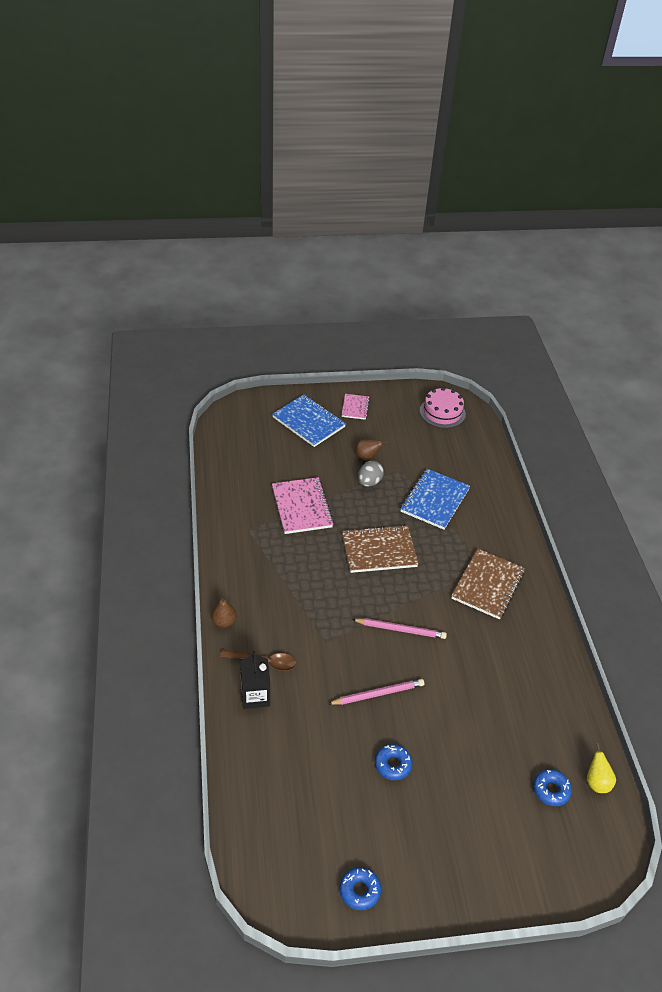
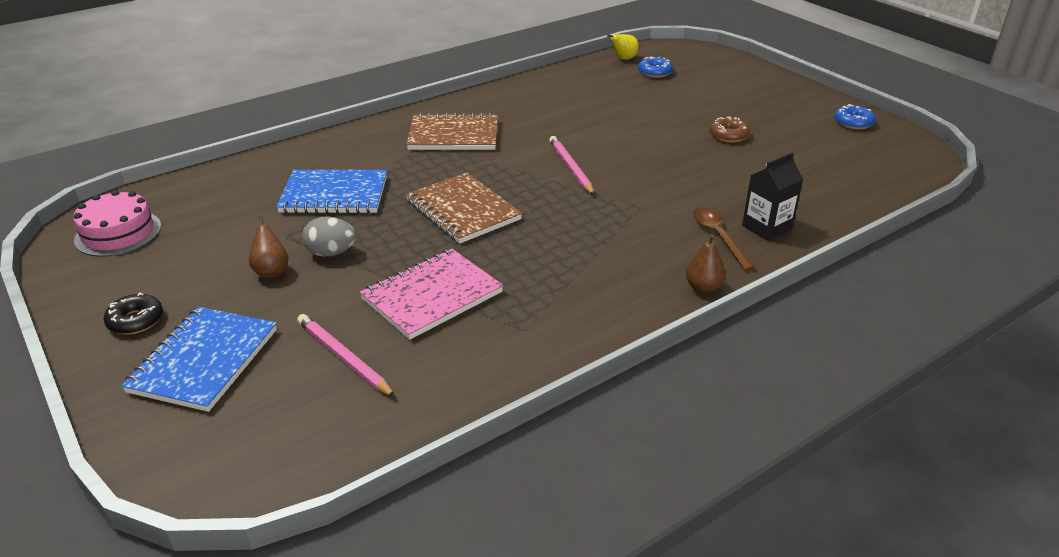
camera: 115 degrees left, 10 degrees down
(355, 407) = (135, 320): pink notebook -> black donut
(378, 694) = (666, 160): pink pencil -> pink pencil (344, 358)
(392, 765) = (728, 135): blue donut -> brown donut

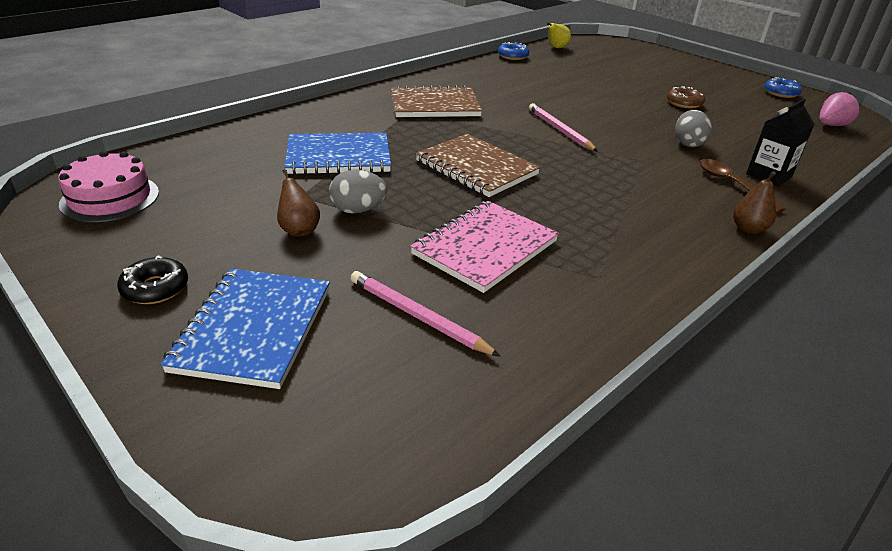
camera: 10 degrees left, 0 degrees up
(654, 72) = (589, 57): blue donut -> blue donut (513, 56)
(701, 187) = (688, 144): none -> grey egg
(883, 167) = (831, 125): none -> pink strawberry

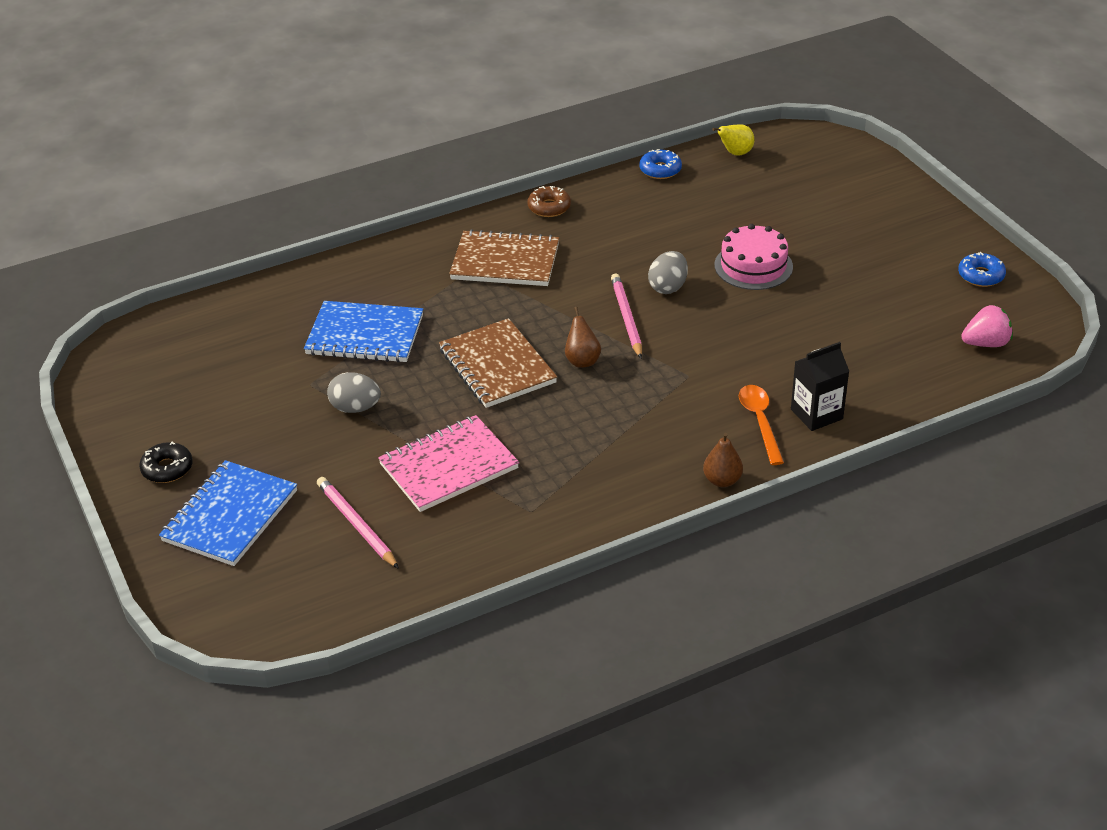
camera: 20 degrees right, 5 degrees up
(110, 198) = (146, 366): pink cake -> pink cake (753, 266)
(299, 230) = (295, 425): brown pear -> brown pear (582, 360)
(684, 103) = (822, 284): brown donut -> brown donut (549, 207)
(688, 144) = (764, 355): grey egg -> grey egg (668, 287)
(732, 184) = (760, 422): brown spoon -> orange spoon

